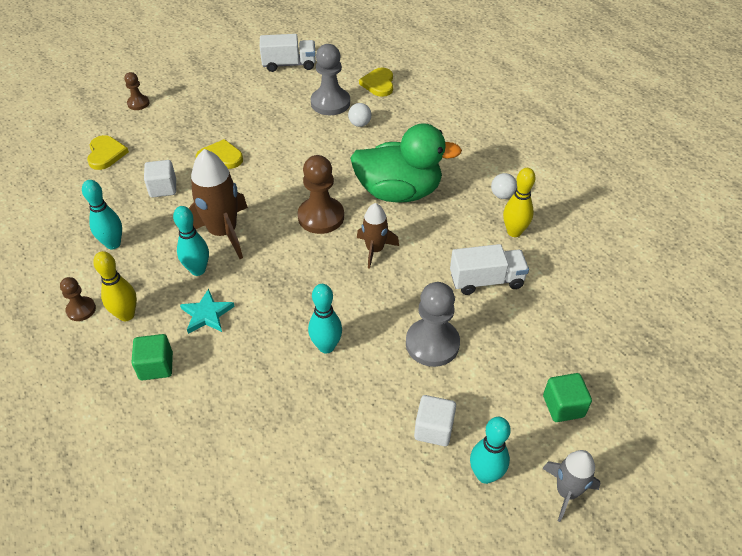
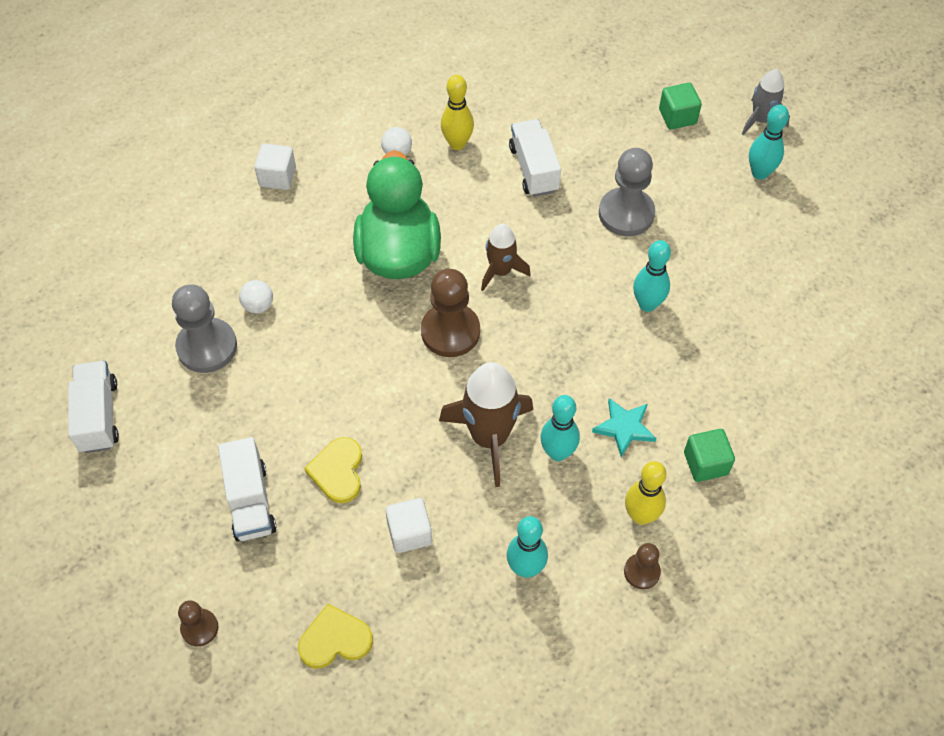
camera: 95 degrees left, 10 degrees up
(212, 121) = (250, 501): none -> white truck
(378, 84) = (160, 290): yellow heart -> none
(433, 429) = (724, 210): white cube -> white cube (277, 177)

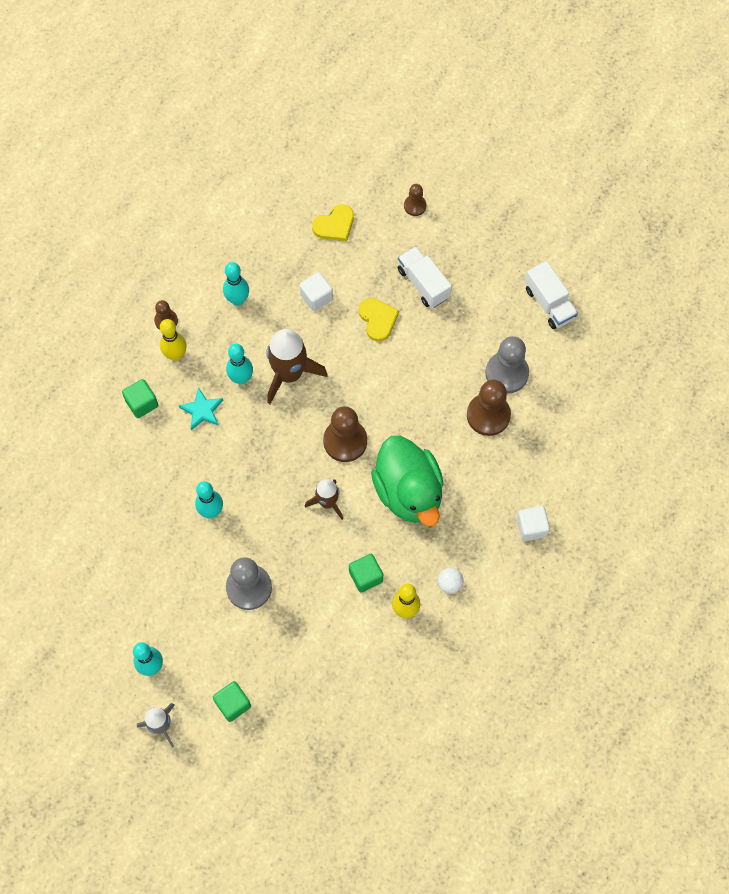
camera: 160 degrees right, 10 degrees up
(258, 306) = (488, 415): white ball -> brown pawn
(487, 186) = (365, 576): none -> green cube
(534, 169) = (335, 606): white truck -> none

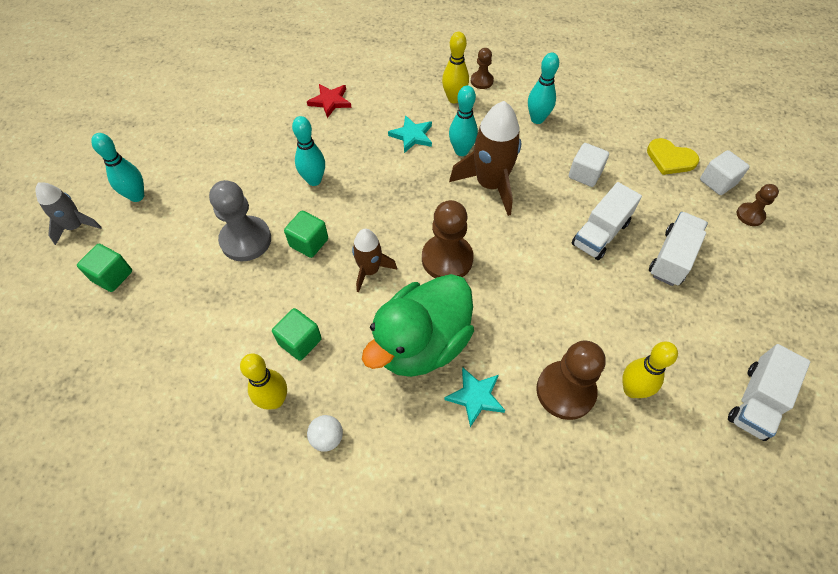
camera: 65 degrees right, 10 degrees down
(120, 462) = (330, 101): none -> red star
(142, 403) = (394, 94): green cube -> green cube (309, 243)
(378, 319) = (600, 233): yellow heart -> white truck
(465, 475) = (475, 397): none -> turquoise star
(506, 373) = (632, 389): grey pawn -> yellow bowling pin
(531, 527) = (448, 510): white cube -> white cube (717, 182)

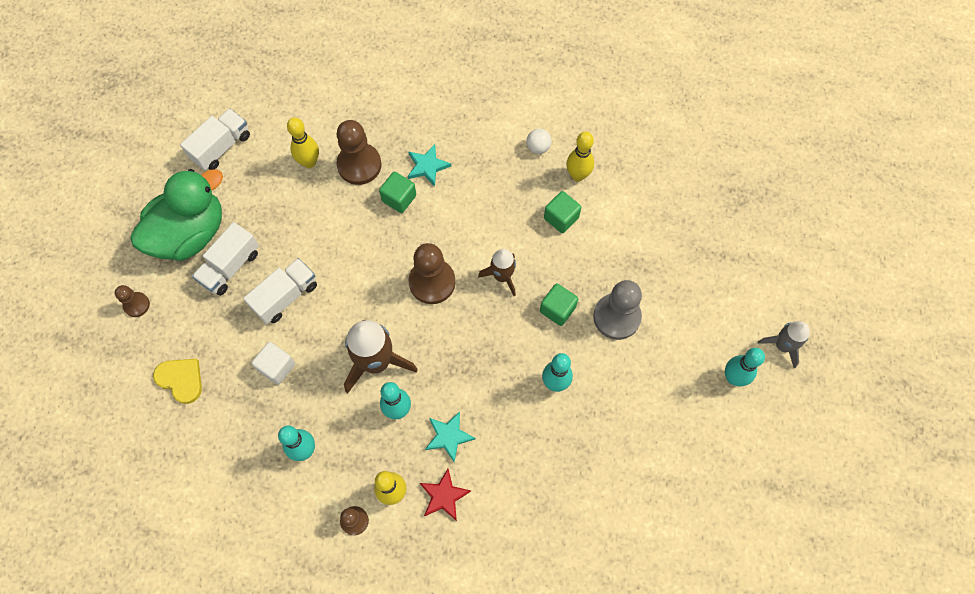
camera: 175 degrees left, 10 degrees up
(112, 276) = (731, 289): green cube -> green cube (399, 198)
(330, 101) = (540, 500): red star -> red star (444, 496)
(422, 344) = (463, 208): green duck -> green duck (190, 234)
(717, 182) = (147, 346): white cube -> none

